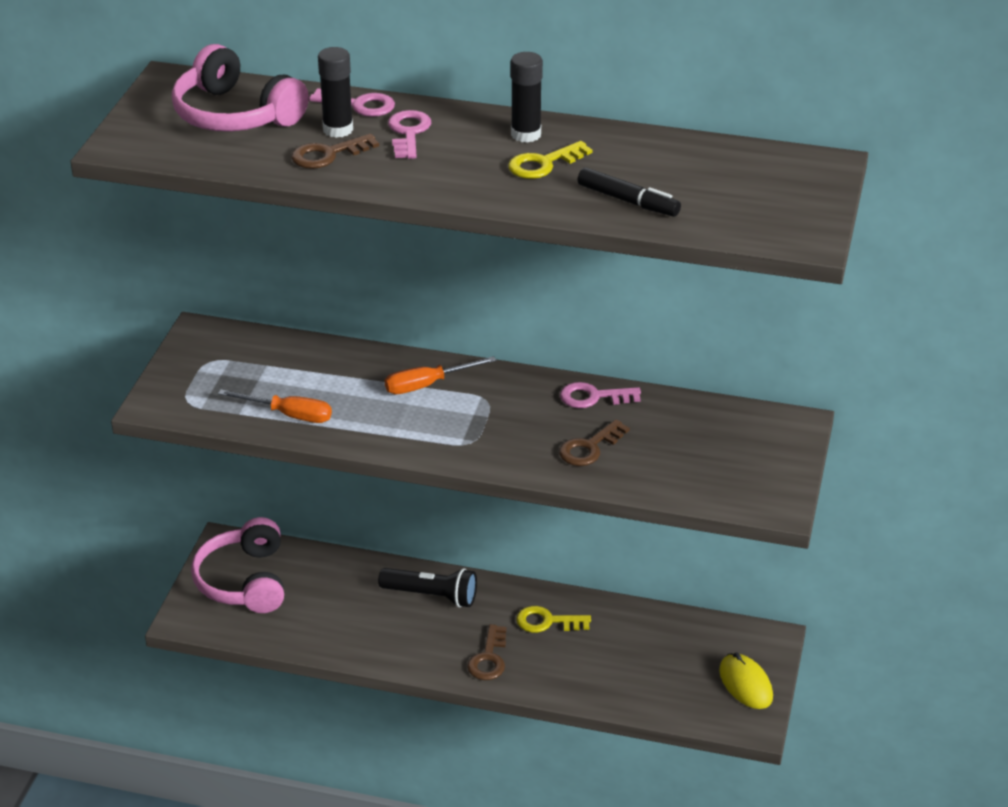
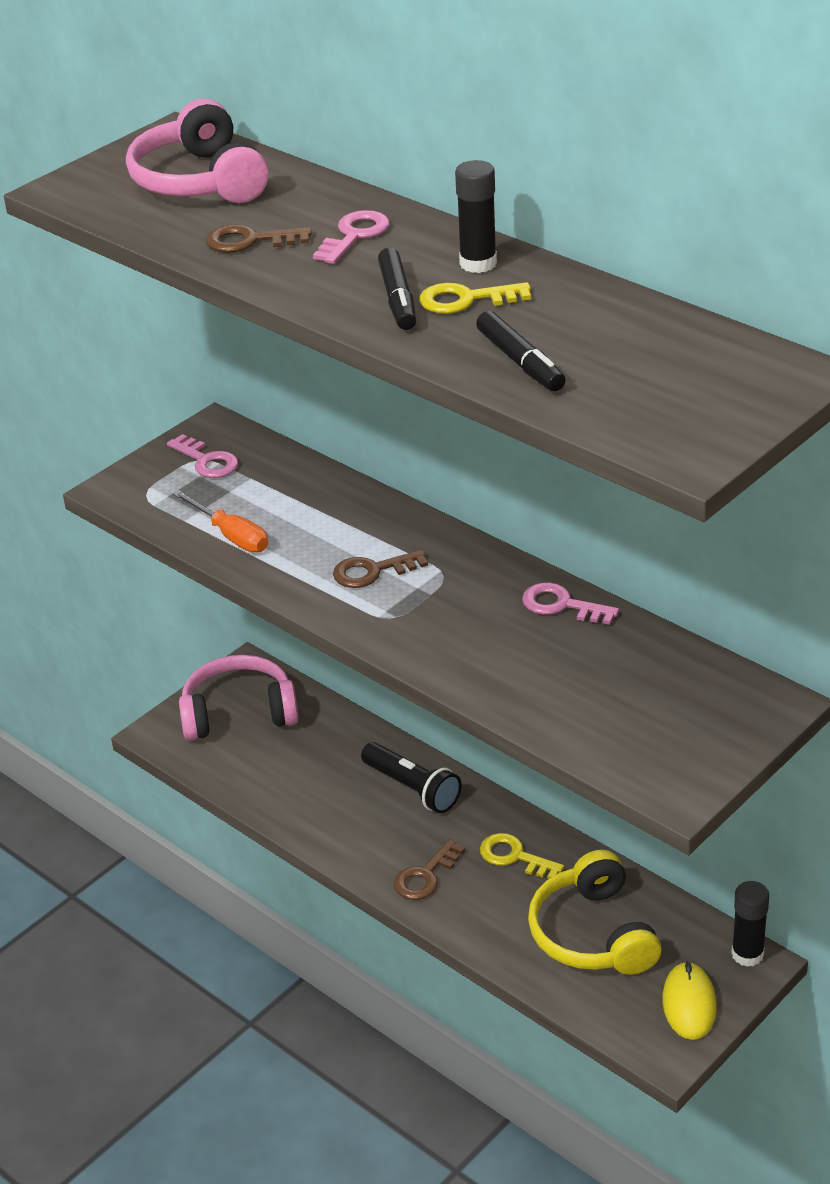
camera: 30 degrees right, 0 degrees up
(244, 581) = (239, 712): pink headphones -> pink headphones turned 60 degrees clockwise
(338, 129) = (285, 217): black glue stick -> black glue stick (747, 954)
(359, 105) = (333, 196): pink key -> pink key (207, 461)
(427, 385) = (394, 542): orange screwdriver -> none
(491, 175) = (398, 299): none -> black marker
(589, 448) = (513, 660): brown key -> brown key (372, 571)
(643, 658) = (592, 934): none -> yellow headphones

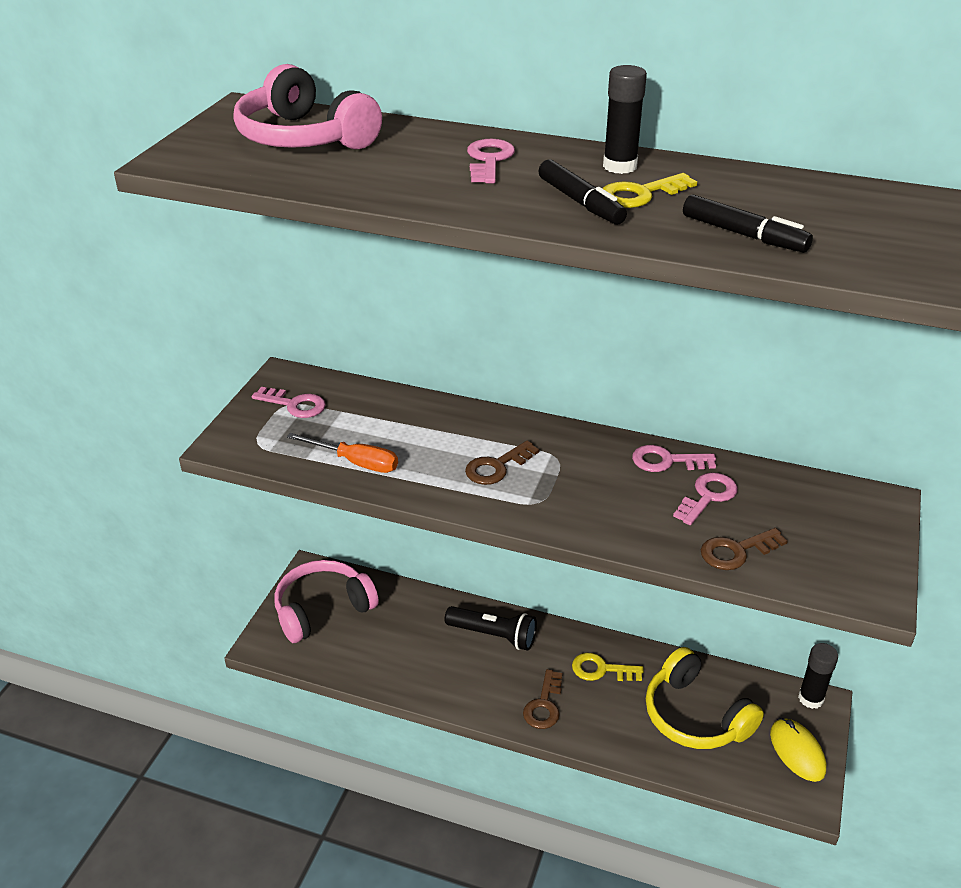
camera: 25 degrees left, 0 degrees up
(250, 241) = (396, 176): brown key -> brown key (736, 551)
(577, 652) = (708, 496): none -> pink key

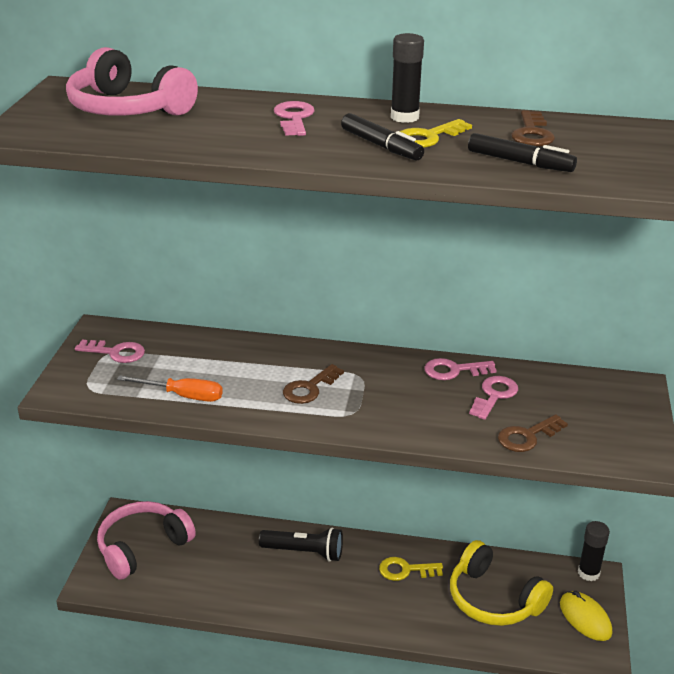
camera: 10 degrees left, 5 degrees down
(544, 705) = (360, 606): brown key -> brown key (532, 133)

